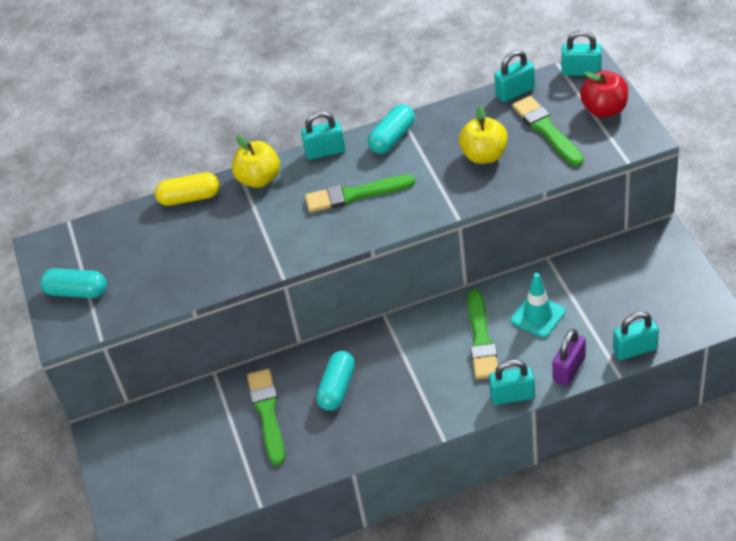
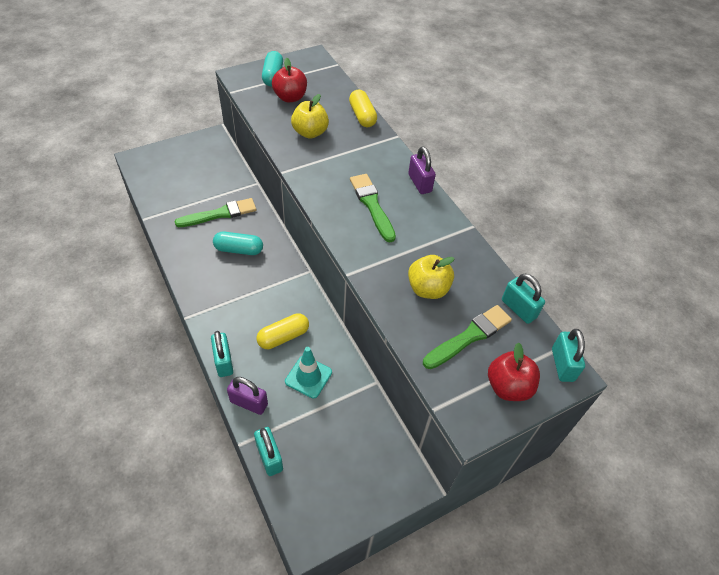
camera: 70 degrees right, 5 degrees up
(131, 271) = (290, 97): none -> red apple
(259, 179) = (384, 149): yellow apple -> yellow apple (310, 132)
(325, 151) = (419, 183): turquoise padlock -> purple padlock
(392, 138) = (441, 223): turquoise capsule -> none
(481, 339) = (283, 337): green brush -> yellow capsule

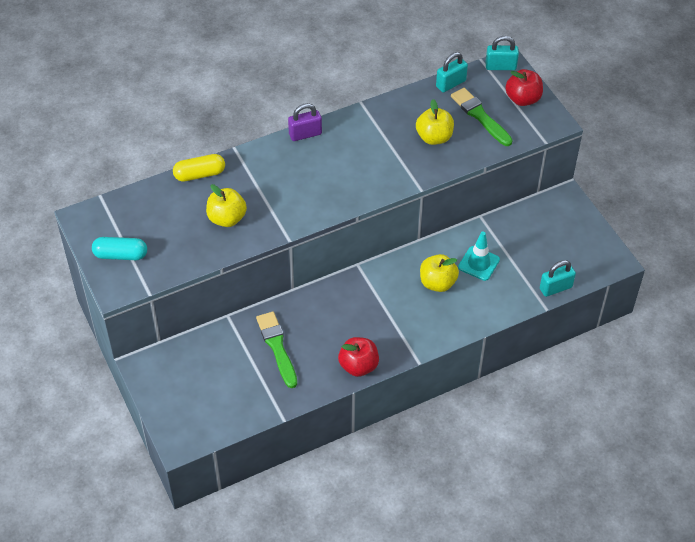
camera: 85 degrees left, 0 degrees up
(224, 362) = (467, 327): turquoise padlock -> none
(239, 249) = (330, 325): turquoise capsule -> none
(249, 403) = (508, 305): purple padlock -> none
(283, 337) = (437, 283): yellow capsule -> yellow apple
(290, 97) = (163, 237): red apple -> red apple (358, 366)
(372, 205) = (336, 170): green brush -> none

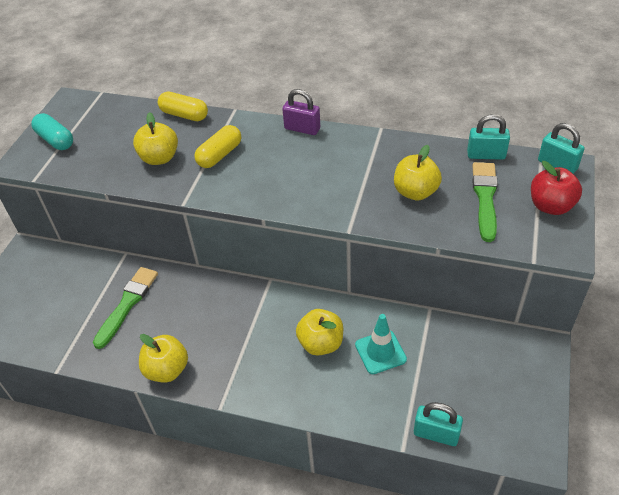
camera: 45 degrees right, 5 degrees down
(269, 189) = (220, 155): none -> yellow capsule
(358, 366) = (167, 370): red apple -> yellow apple

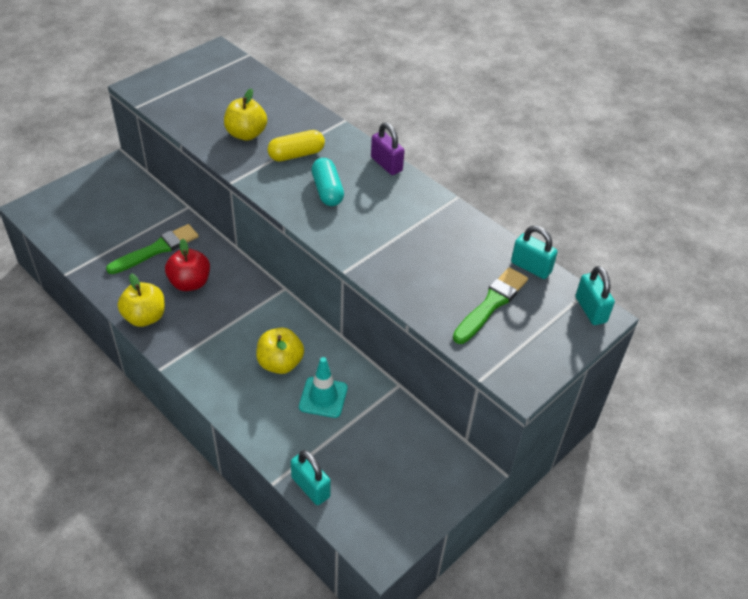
camera: 25 degrees right, 0 degrees up
(55, 140) = (179, 80): turquoise capsule -> turquoise capsule (327, 191)
(184, 115) = (298, 106): yellow capsule -> none
(415, 192) = (433, 268): yellow apple -> none
(550, 206) = (545, 342): red apple -> red apple (190, 283)

